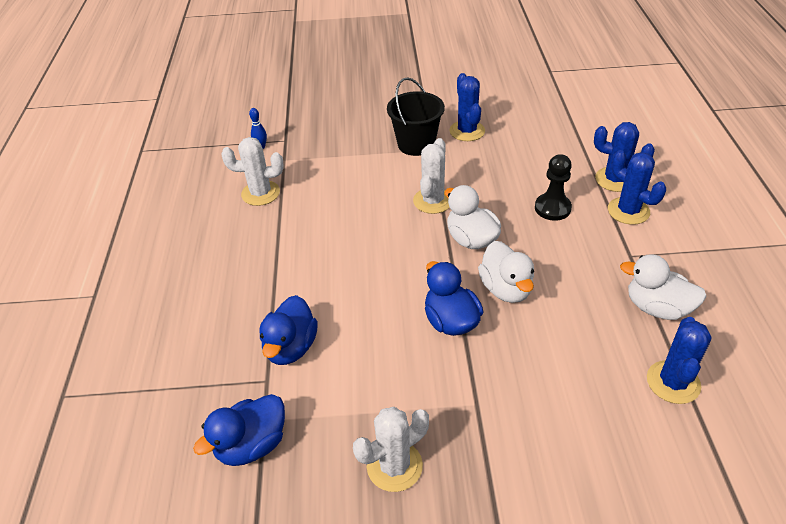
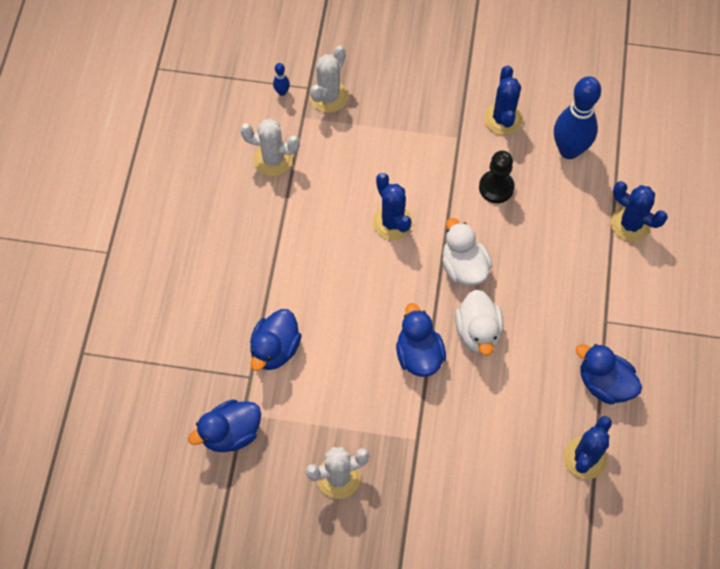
camera: 10 degrees right, 20 degrees up
(416, 144) = (444, 126): black bucket -> none
(433, 201) = (440, 210): white cactus -> white cactus (329, 97)
(534, 141) = (569, 150): none -> blue bowling pin
(552, 208) = (554, 247): black pawn -> black pawn (496, 187)
(628, 211) = (626, 268): blue cactus -> blue cactus (392, 222)
(657, 308) = (604, 383): white duck -> blue duck

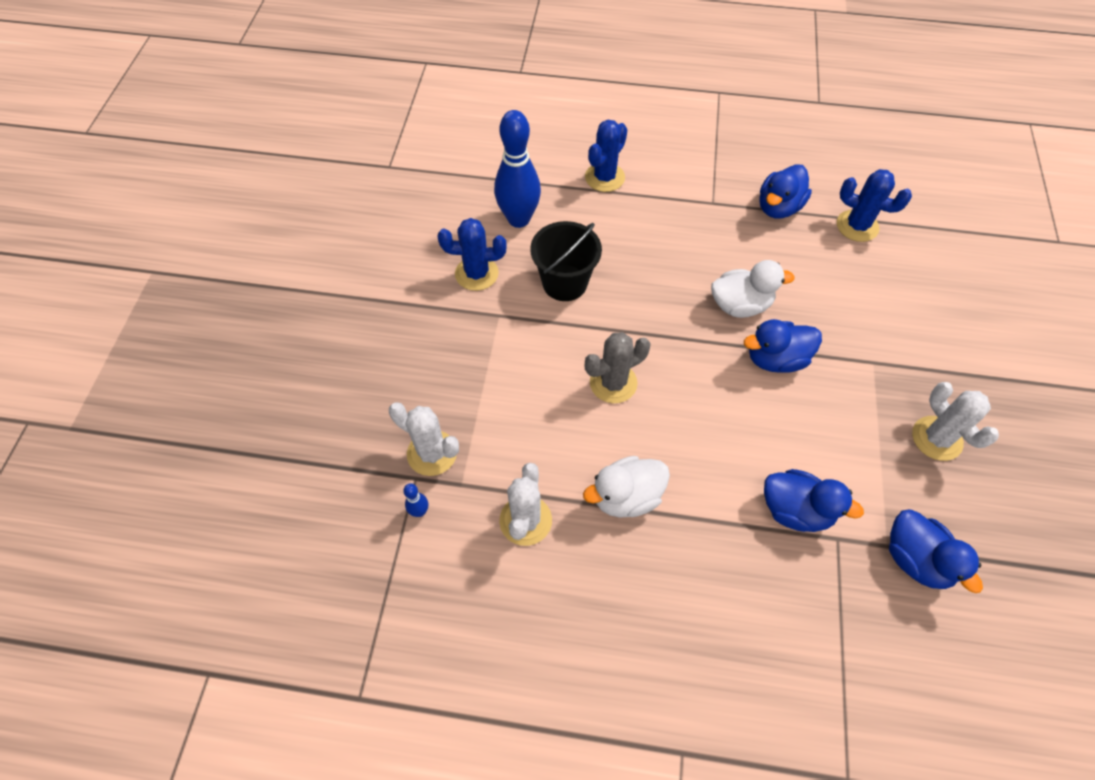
camera: 90 degrees left, 5 degrees down
(392, 222) = (613, 383): blue cactus -> grey cactus
(463, 267) = (665, 315): white duck -> white duck (626, 497)
(496, 187) = (564, 283): black pawn -> black bucket

